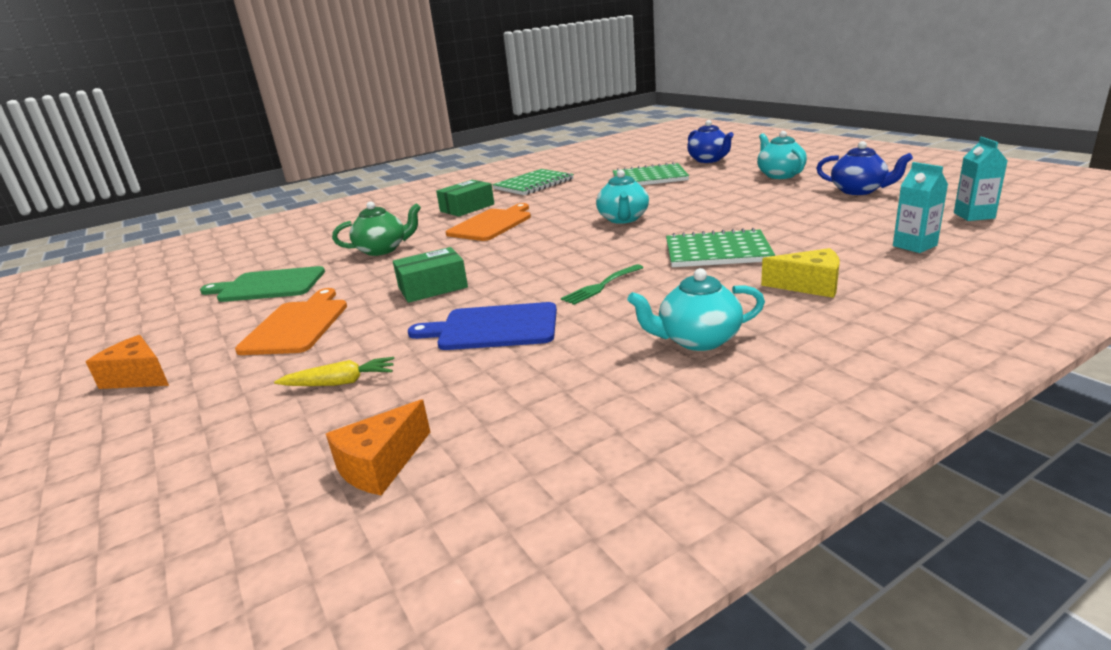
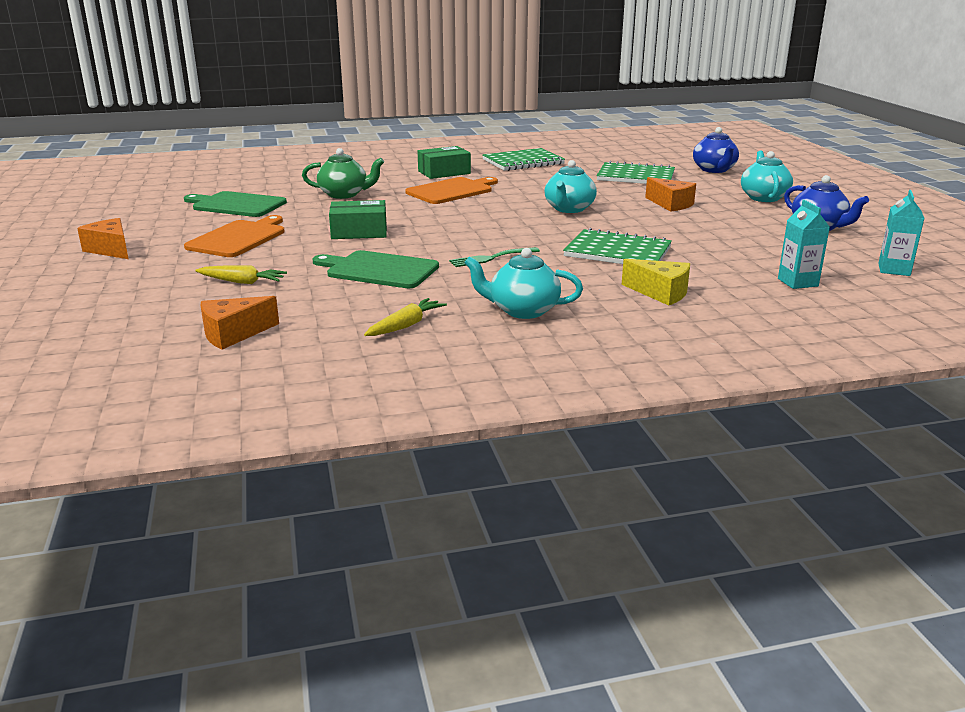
camera: 15 degrees right, 0 degrees up
(493, 328) = (379, 270): blue cutting board -> green cutting board
(588, 393) = (405, 325): none -> yellow carrot
(710, 196) = (671, 204): none -> orange cheese

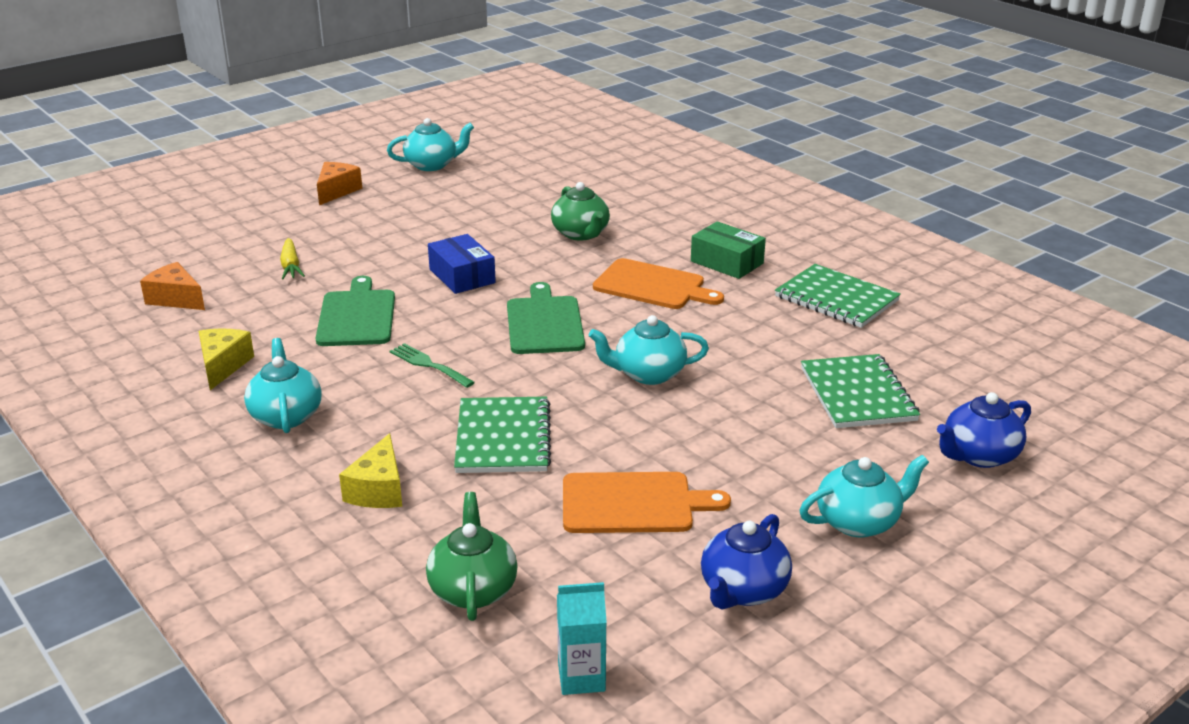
camera: 65 degrees right, 5 degrees up
(128, 214) = (432, 165): none -> turquoise teapot
(236, 205) = (498, 197): green cutting board -> green cutting board (544, 323)
(239, 238) = (402, 229): orange cutting board -> orange cutting board (633, 503)
(359, 232) = (462, 276): green box -> blue box
(405, 325) = (223, 366): yellow carrot -> yellow cheese
(671, 204) = (740, 444): orange cheese -> none
(797, 282) = (473, 589): turquoise carton -> green teapot

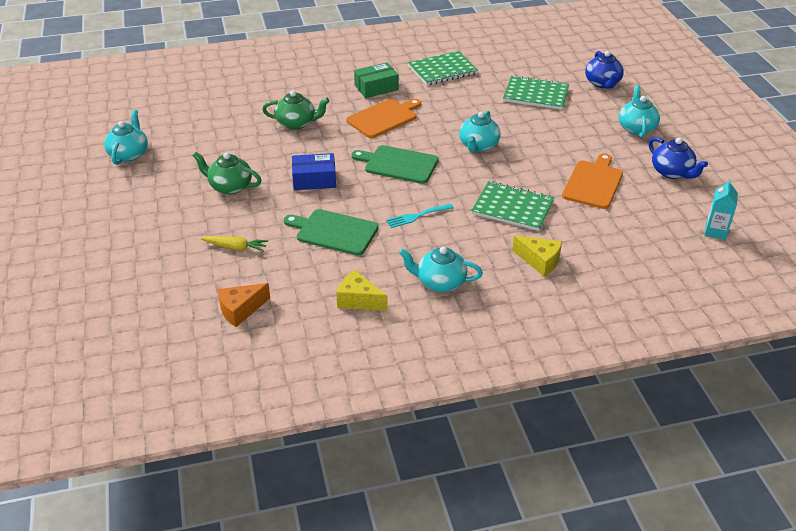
camera: 65 degrees left, 10 degrees up
(336, 191) = (128, 205): orange cheese -> none
(428, 365) = (417, 216): green fork -> turquoise fork
(473, 589) = (641, 248): green teapot -> green teapot (230, 187)

